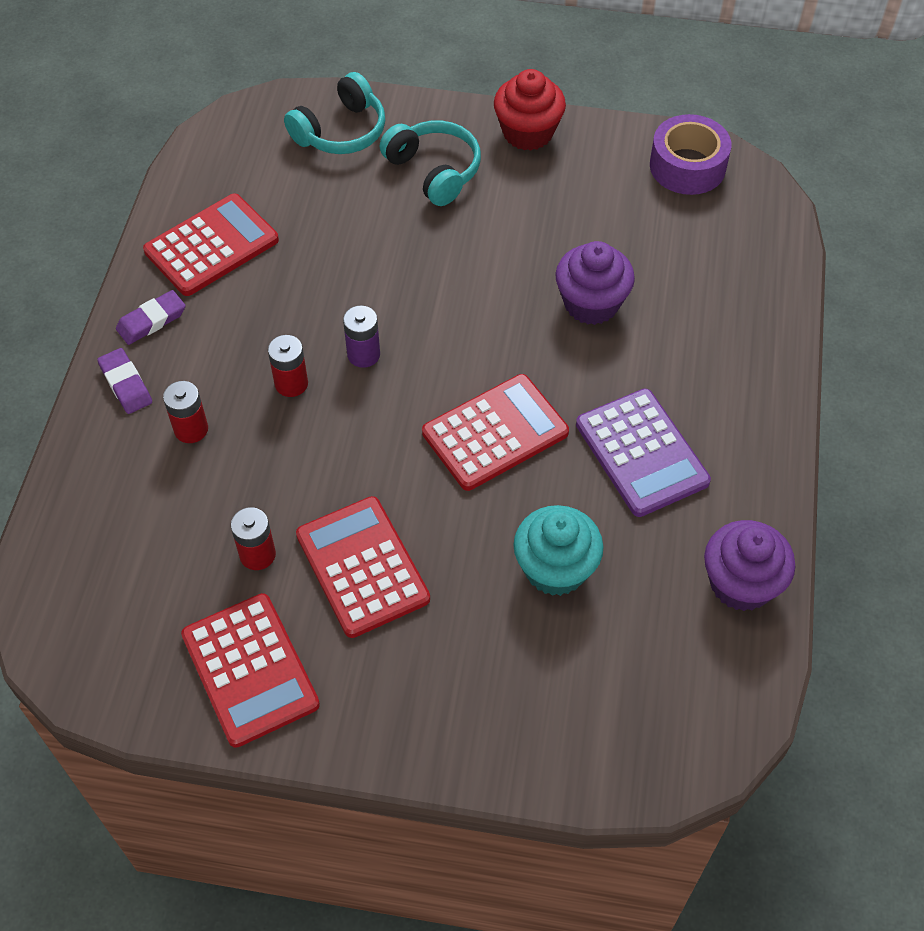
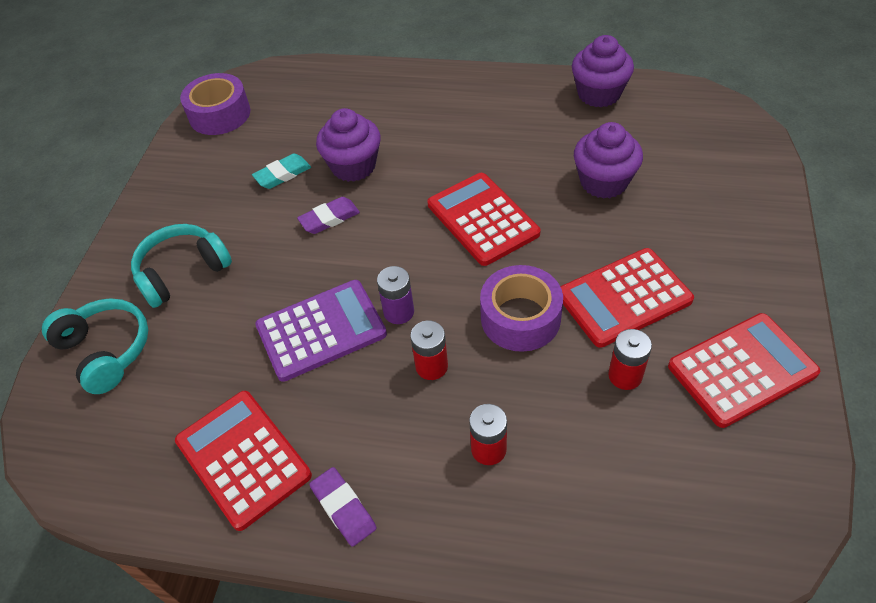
camera: 85 degrees left, 5 degrees down
(126, 384) = (431, 523): purple eraser -> purple eraser (329, 218)
(344, 463) = (520, 318): none -> purple tape
(528, 132) = (153, 208): red cupcake -> none
(555, 568) = (603, 182): turquoise cupcake -> purple cupcake
(578, 237) = (282, 174): none -> turquoise eraser
(641, 453) = (497, 139): purple calculator -> purple calculator (321, 330)

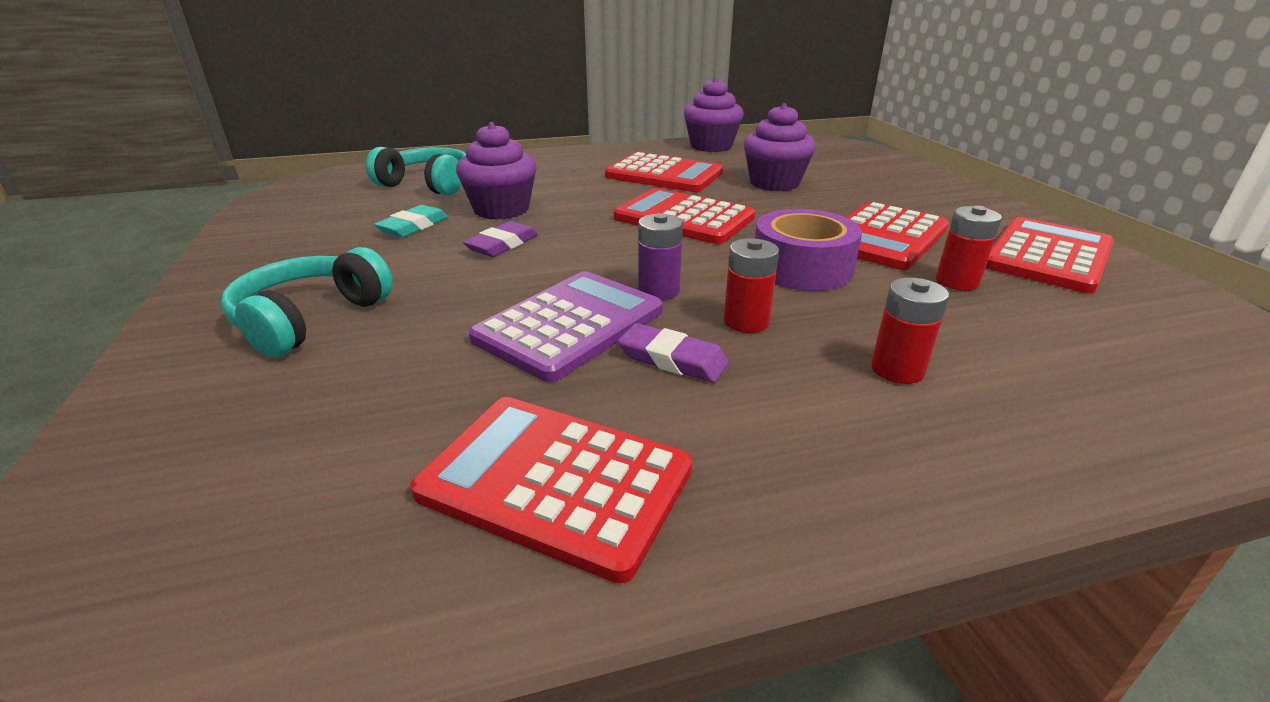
camera: 30 degrees left, 20 degrees down
(106, 350) = (200, 425): turquoise headphones -> turquoise headphones (427, 184)
(220, 114) = (295, 202): purple tape -> none
(343, 508) = (777, 487): purple eraser -> purple eraser (672, 359)
(515, 141) = (664, 175): none -> red calculator

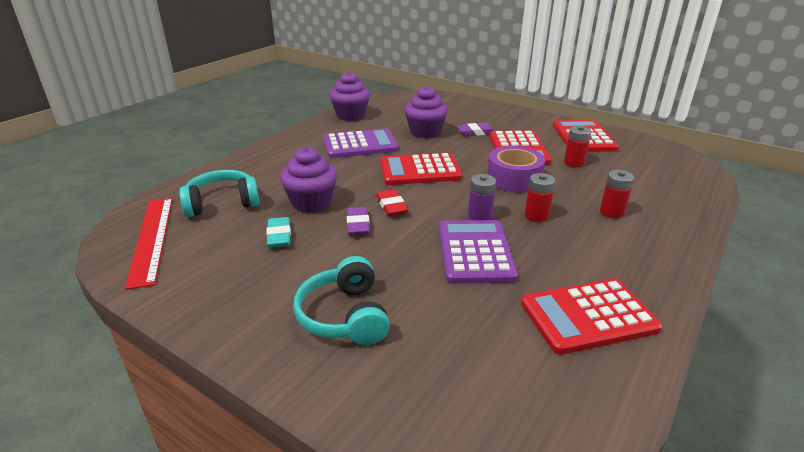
camera: 40 degrees left, 0 degrees up
(323, 192) = (152, 238): none -> red ruler
(574, 241) = (391, 206): none -> red eraser
(664, 175) = (360, 145): red calculator -> purple calculator
(672, 359) = (540, 246): purple eraser -> purple eraser (476, 132)

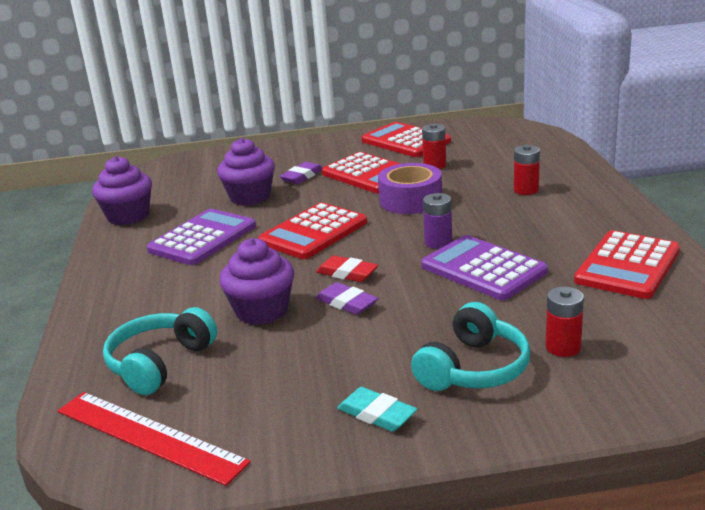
camera: 40 degrees left, 5 degrees down
(279, 235) = (289, 352): turquoise eraser -> turquoise eraser (377, 414)
(344, 316) = (473, 368): turquoise headphones -> turquoise headphones turned 90 degrees counterclockwise
(536, 215) = (479, 219): red battery -> red battery (563, 347)

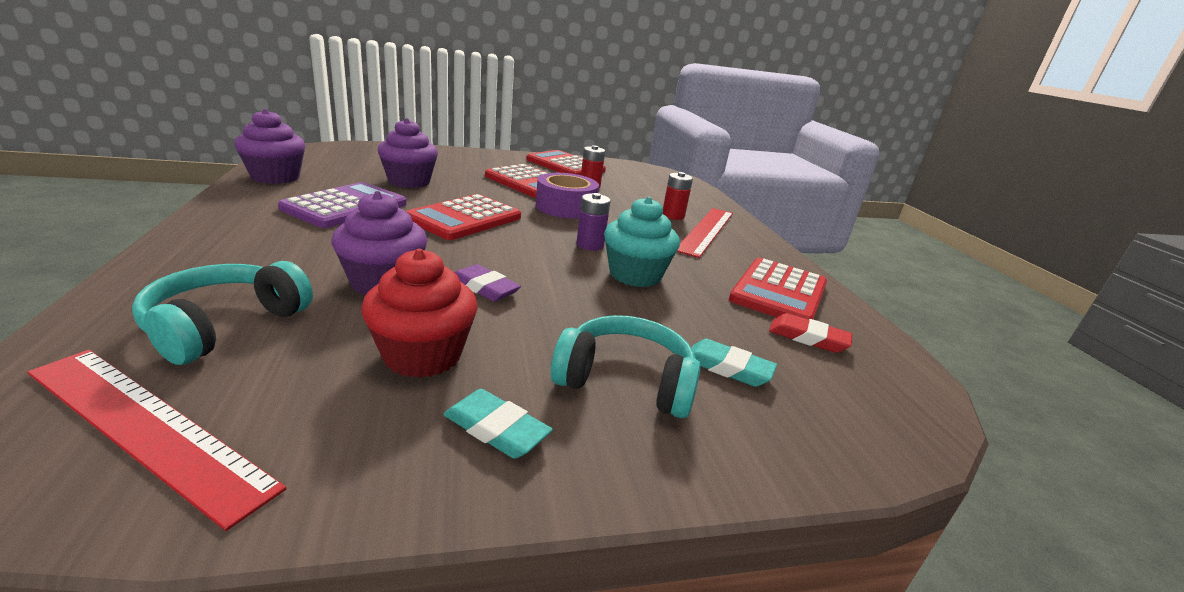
camera: 10 degrees left, 0 degrees up
(302, 176) = (465, 174): purple eraser -> none
(310, 368) = (422, 355): none -> red cupcake
(347, 273) = (491, 259): red eraser -> red eraser (808, 338)
(473, 368) = (625, 381): turquoise headphones -> turquoise headphones turned 105 degrees counterclockwise
(483, 269) = (635, 275): purple calculator -> turquoise cupcake
(561, 203) = (706, 230): none -> red ruler
(563, 347) = (727, 368): red battery -> turquoise eraser

